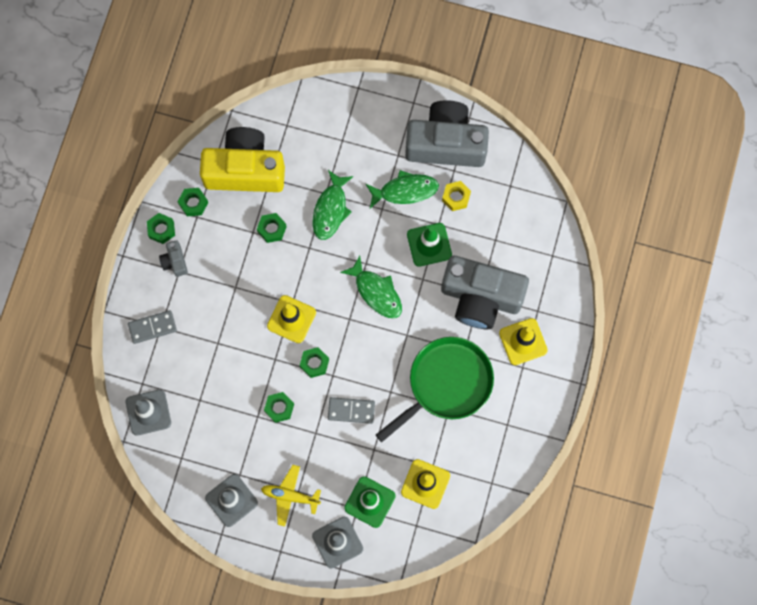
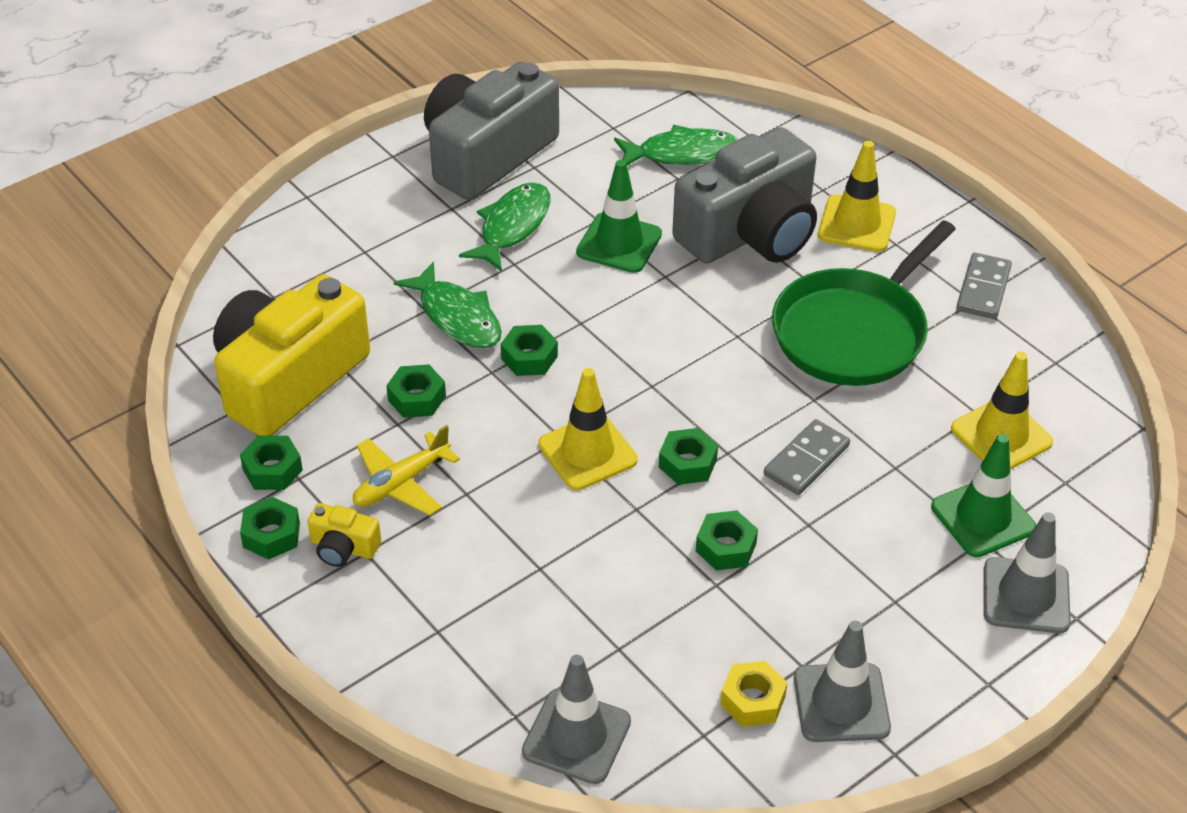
camera: 55 degrees left, 30 degrees down
(152, 327) = (427, 642): grey domino -> grey domino (983, 289)
(175, 261) = (343, 547): grey camera -> yellow camera
(290, 496) = (895, 615): yellow plane -> yellow plane (401, 483)
(328, 257) = (529, 357): none -> green nut
(376, 292) = (637, 334): green fish -> green fish (682, 154)
(446, 383) = (853, 332): green pan -> green pan turned 135 degrees counterclockwise
(456, 197) = (576, 183): yellow nut -> yellow nut (753, 700)

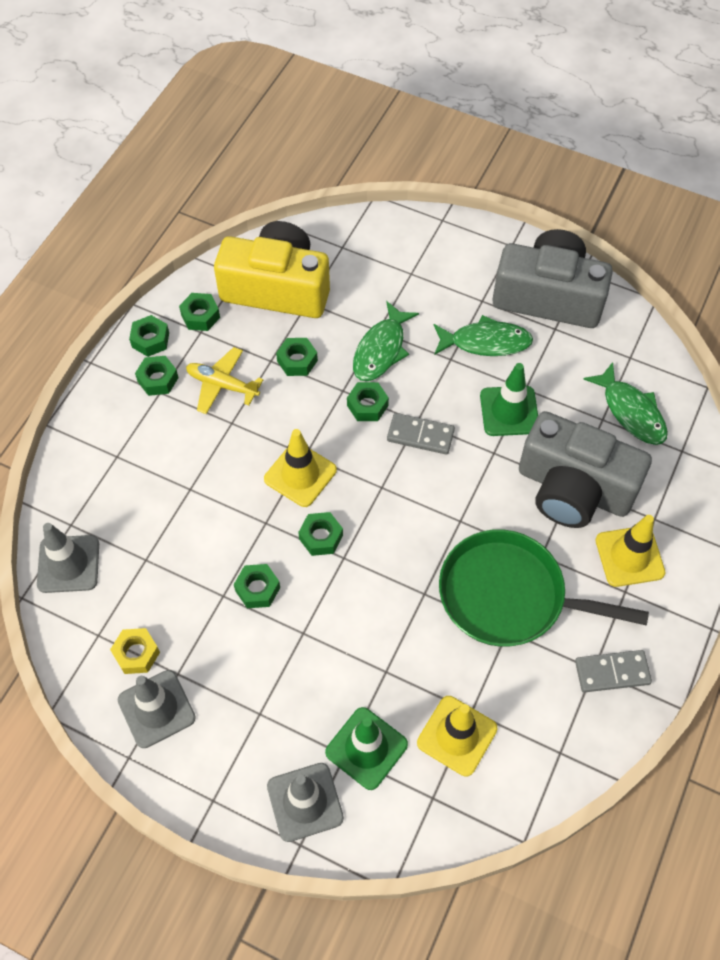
camera: 65 degrees right, 15 degrees up
(343, 547) = (158, 379): yellow camera -> green nut
(806, 460) = (362, 610): grey domino -> grey domino (420, 435)

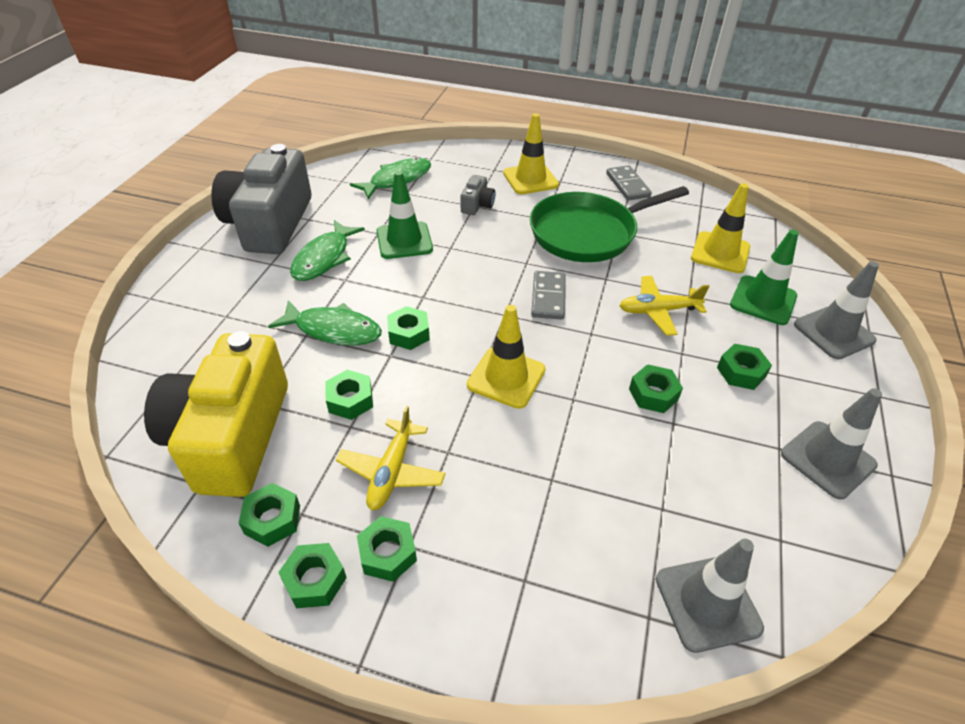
camera: 100 degrees left, 15 degrees down
(136, 654) = (780, 492): yellow nut -> none
(321, 537) = (575, 352): green nut -> green nut (741, 372)
(366, 630) = (658, 311): none -> yellow plane
(420, 435) = (440, 293): grey domino -> grey domino (548, 297)
(485, 342) = (324, 258): green fish -> green fish turned 150 degrees counterclockwise
(509, 596) = (588, 233): green pan -> green pan turned 60 degrees clockwise
(573, 488) = (477, 205): grey camera -> grey camera, size x0.40

